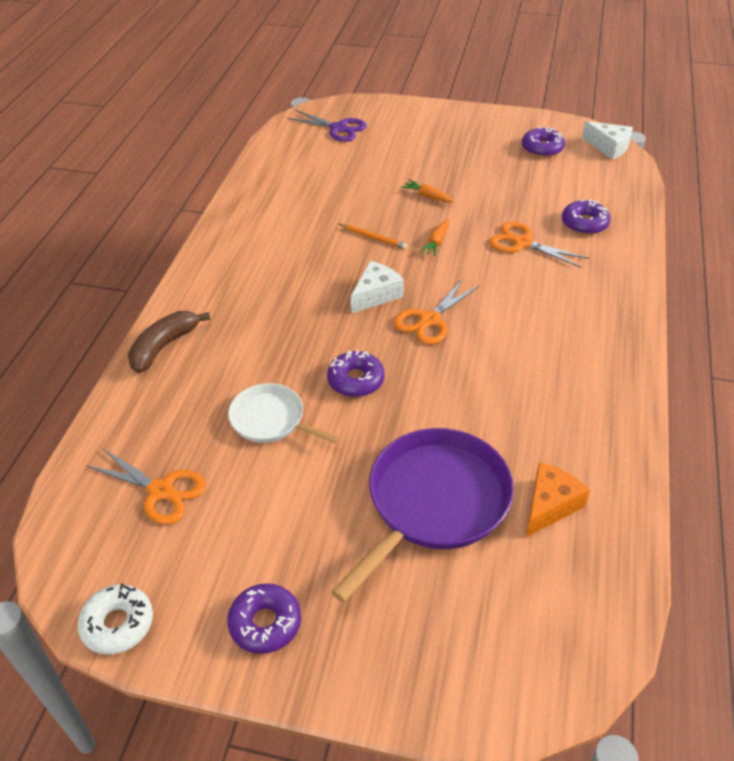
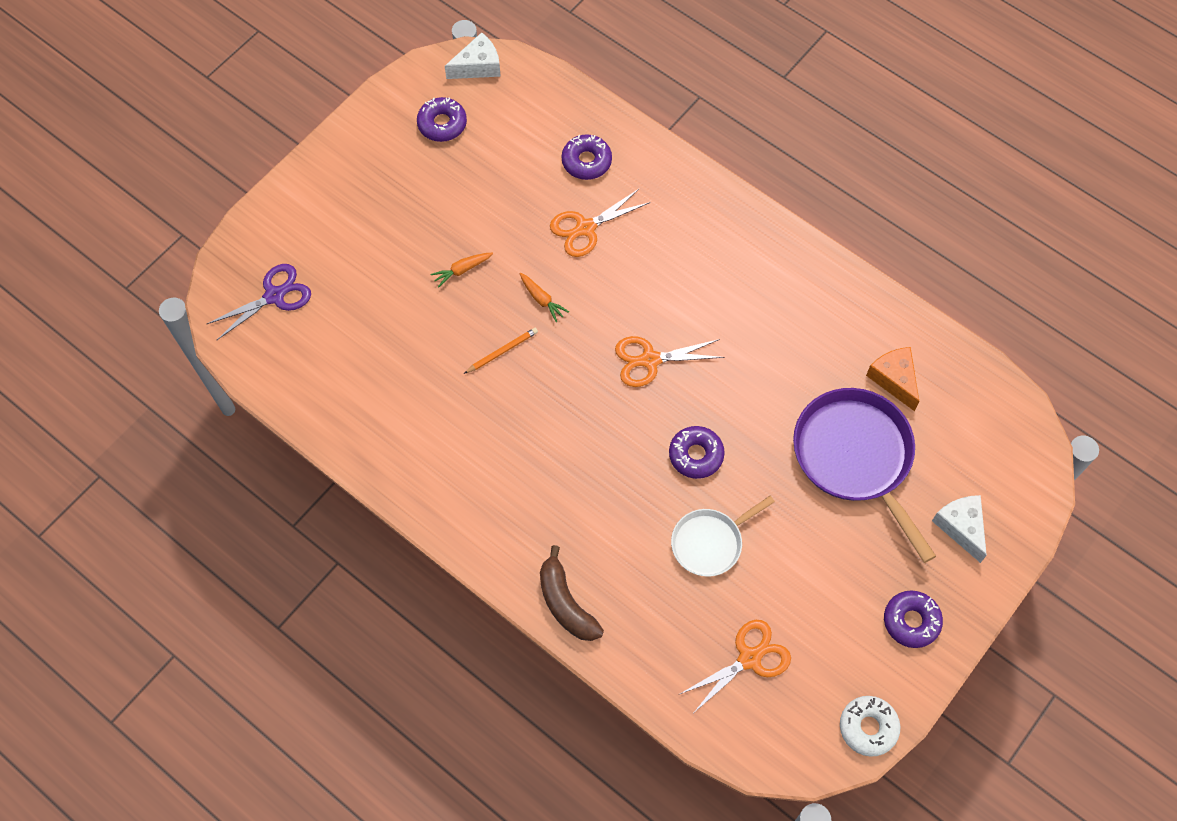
camera: 65 degrees left, 20 degrees up
(376, 295) = (591, 388): white cheese -> white cheese (961, 527)
(430, 320) = (650, 360): orange scissors -> orange scissors turned 105 degrees clockwise

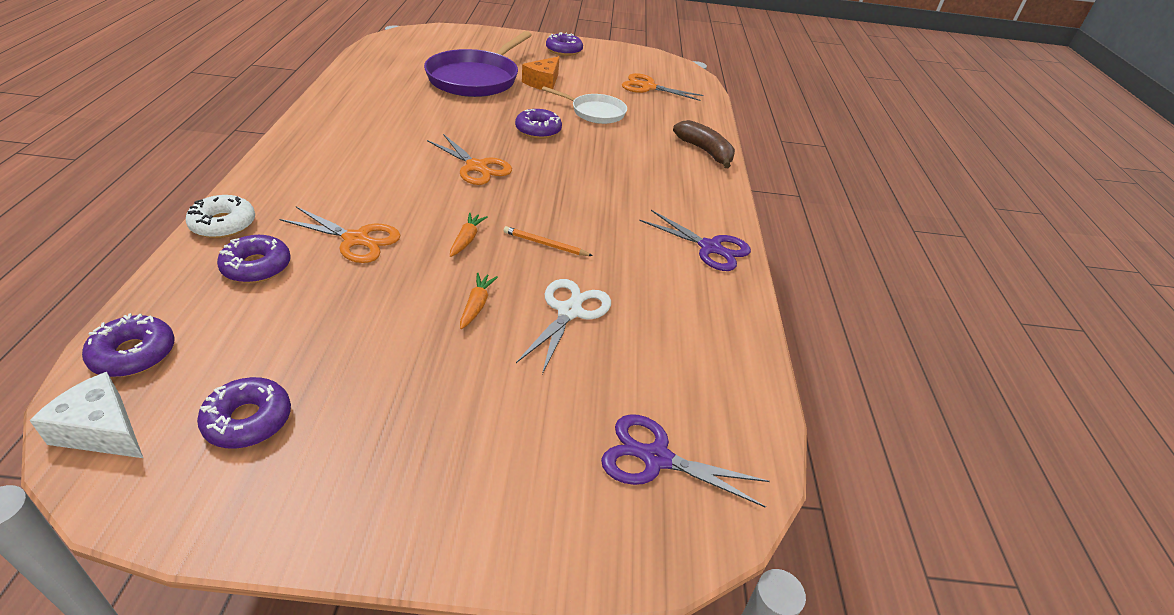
camera: 130 degrees left, 25 degrees down
(417, 323) = (569, 312): none -> white scissors
(419, 476) = (710, 248): none -> purple scissors
(462, 270) = (476, 305): orange carrot -> orange carrot turned 105 degrees counterclockwise
(533, 86) = (133, 354): none -> purple donut
(566, 603) = (705, 151): brown banana -> brown banana turned 60 degrees counterclockwise
(868, 727) = (637, 53): white donut -> white donut (223, 224)
(894, 379) = (400, 75): orange cheese -> orange cheese (543, 82)
(961, 527) = (488, 45): white cheese -> none

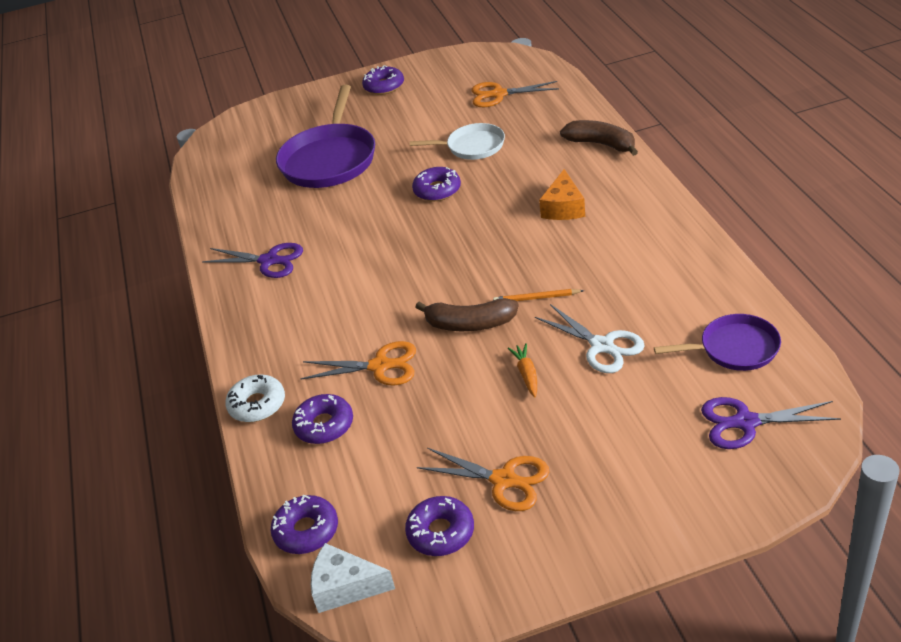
camera: 10 degrees left, 0 degrees up
(467, 240) = (469, 324): orange carrot -> brown banana
(476, 167) = (416, 253): orange scissors -> orange scissors (503, 480)
(543, 82) = (397, 135): orange cheese -> orange cheese (563, 208)
(569, 312) = (602, 346): white scissors -> white scissors turned 135 degrees clockwise
(700, 374) = (735, 348): none -> purple pan
(710, 248) = (670, 239): purple scissors -> purple scissors (269, 261)

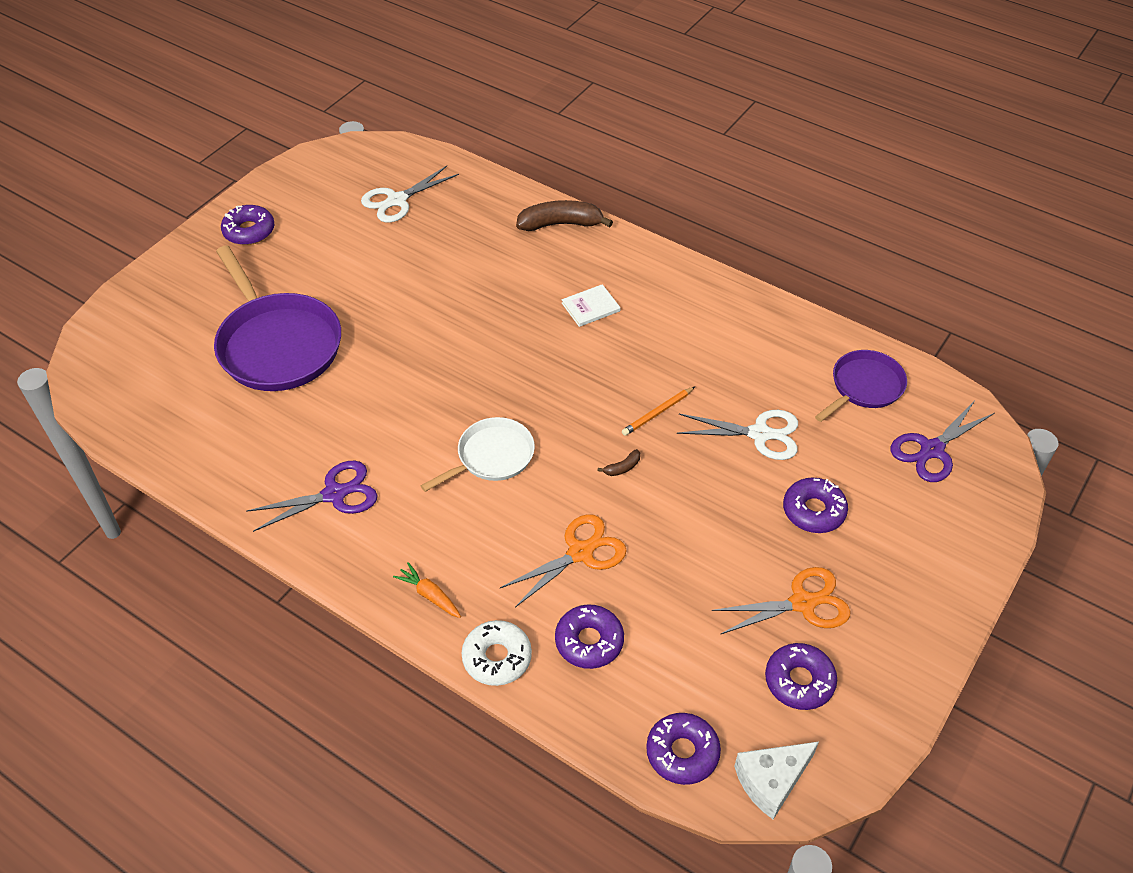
camera: 45 degrees left, 10 degrees up
(437, 190) = (442, 336): purple donut -> purple donut (813, 511)
(469, 324) = (622, 467): brown banana -> brown banana, size x0.43
(472, 146) = (430, 271): white pan -> white pan (492, 456)
(499, 94) = (397, 200): orange scissors -> white scissors
(527, 374) = (723, 493): orange carrot -> orange carrot (430, 595)
(563, 208) = (590, 307): orange cheese -> white book

